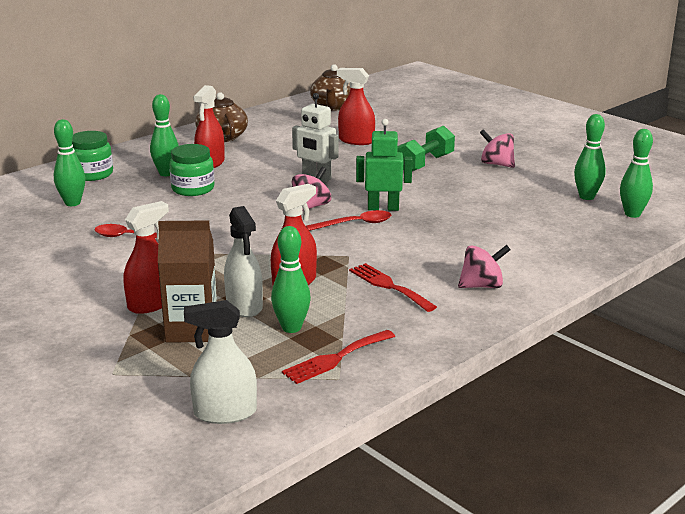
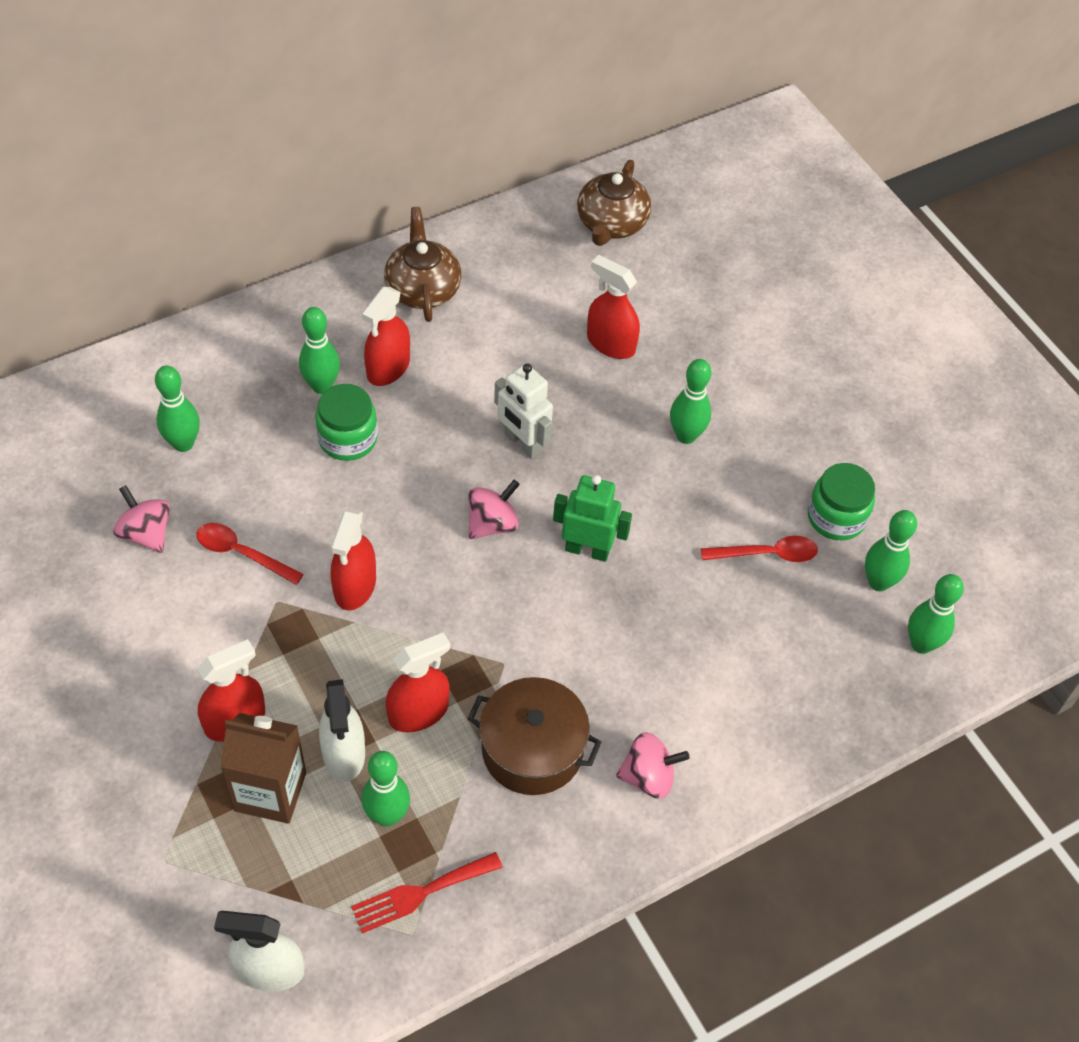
camera: 10 degrees right, 30 degrees up
(92, 174) = (222, 366): green jar -> green jar (836, 517)
(222, 240) = (355, 586): none -> red spray bottle
(355, 224) = (537, 584): red spoon -> red spoon (767, 554)
(389, 286) = (532, 749): red fork -> brown pot
(424, 164) = (686, 436): green dumbbell -> green bowling pin
(496, 164) = (788, 459): pink spinning top -> pink spinning top (146, 533)

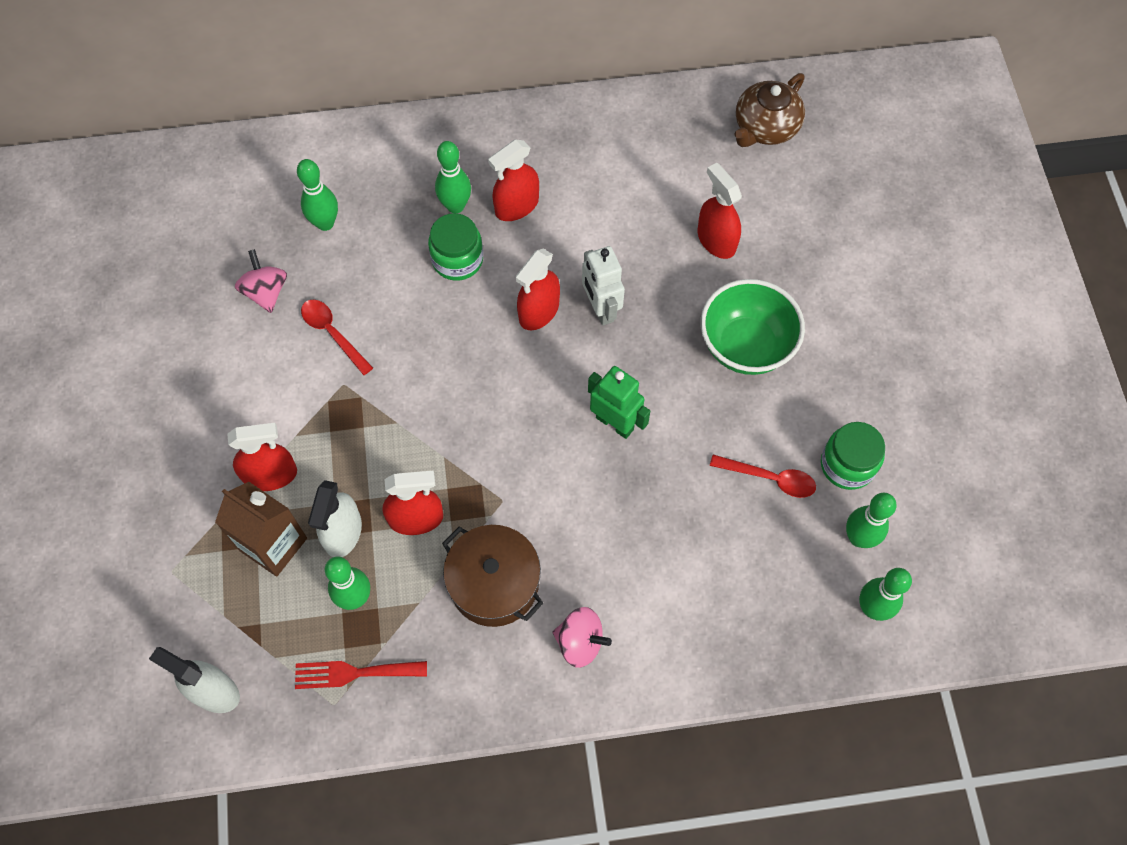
camera: 25 degrees right, 10 degrees up
(355, 586) = (410, 392): red spray bottle -> red spray bottle (539, 311)
(423, 289) = (575, 142): brown teapot -> none
(492, 524) = (545, 373): pink spinning top -> none
(686, 436) = (745, 346): green bowling pin -> green bowl

